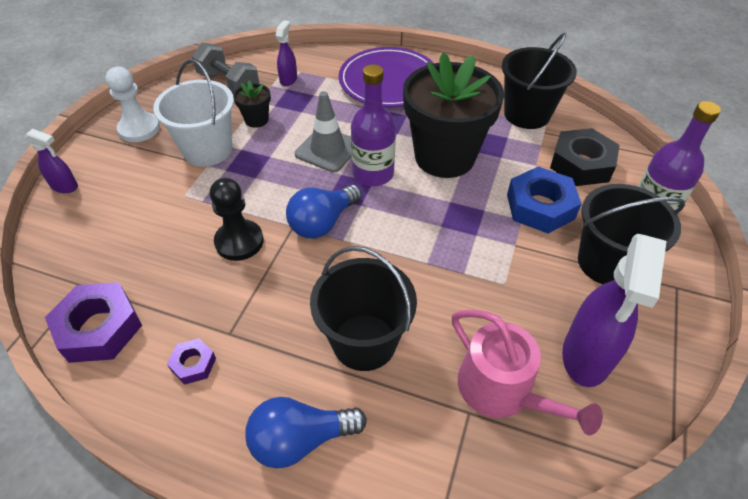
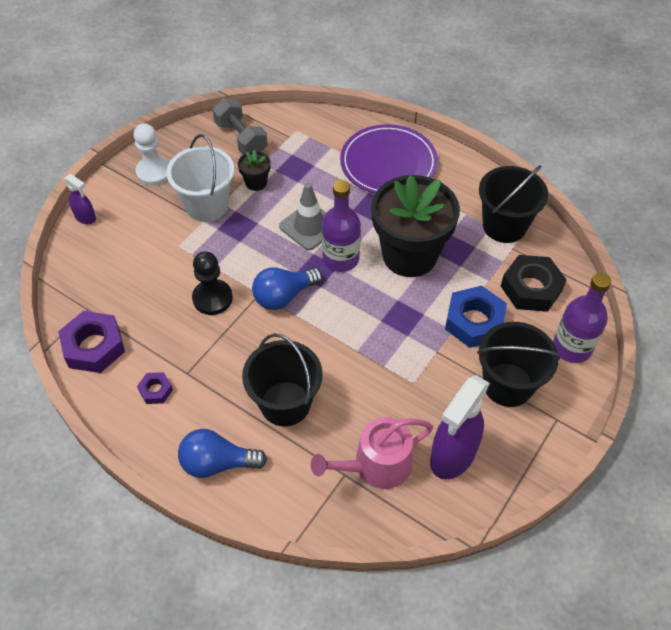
camera: 15 degrees right, 5 degrees up
(288, 79) = (296, 143): purple spray bottle -> none
(502, 391) = (375, 465): pink watering can -> pink watering can turned 90 degrees clockwise

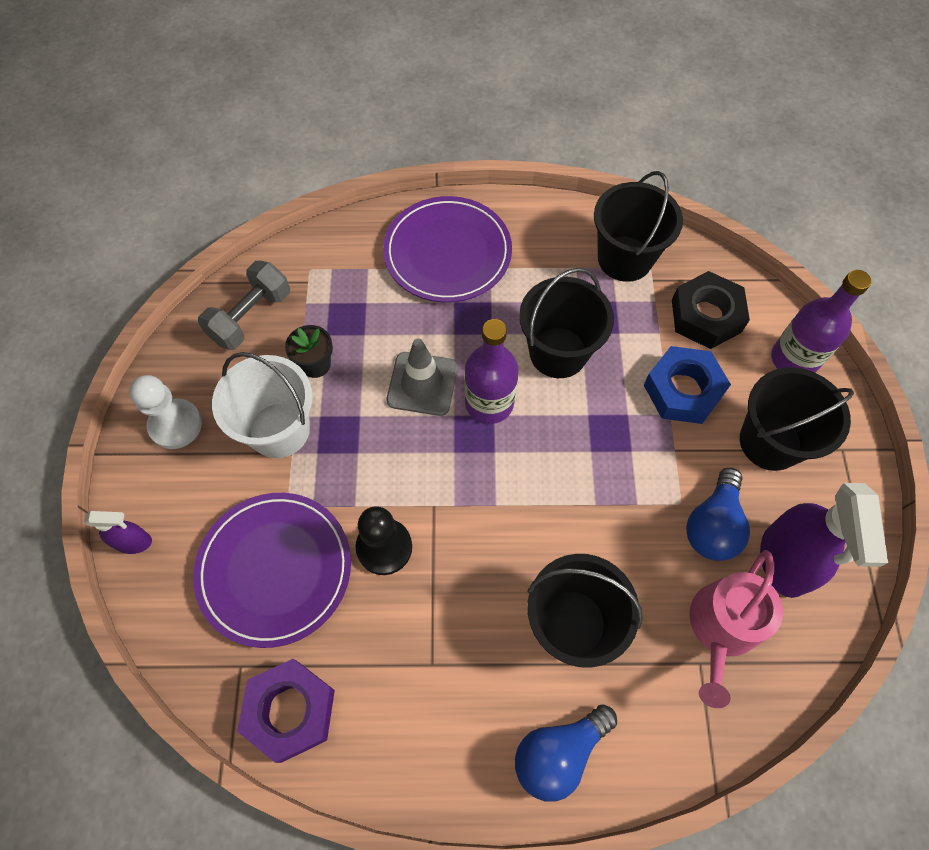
camera: 35 degrees left, 10 degrees up
(144, 273) = (275, 569): none -> purple plate
(156, 390) = (413, 714): purple nut -> none
(241, 138) = (251, 317): grey dumbbell -> grey dumbbell turned 75 degrees counterclockwise
(284, 296) = (464, 490): blue light bulb -> blue light bulb (713, 525)
(409, 255) = (558, 352): black flower pot -> black bucket

